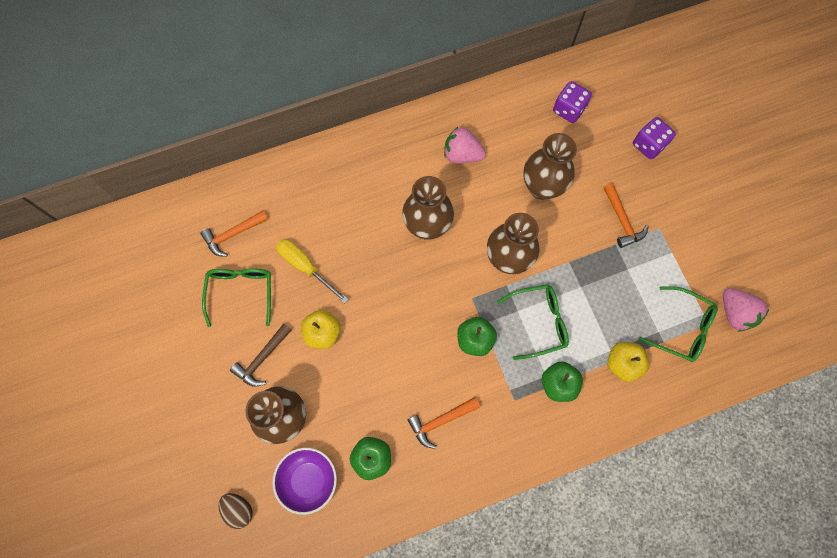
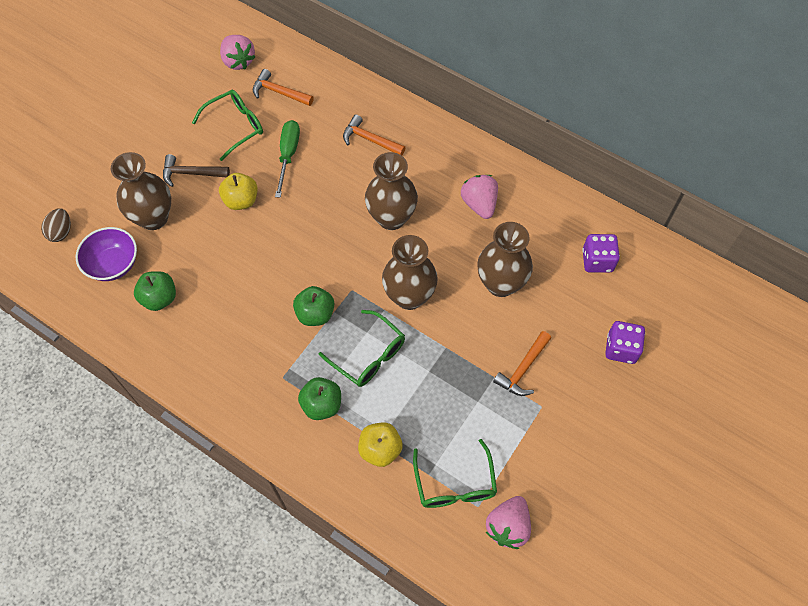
camera: 55 degrees right, 10 degrees down
(170, 247) = (238, 61): none -> pink strawberry
(305, 267) = (288, 155): yellow screwdriver -> green screwdriver
(440, 421) = (225, 330): orange hammer -> orange hammer (370, 140)

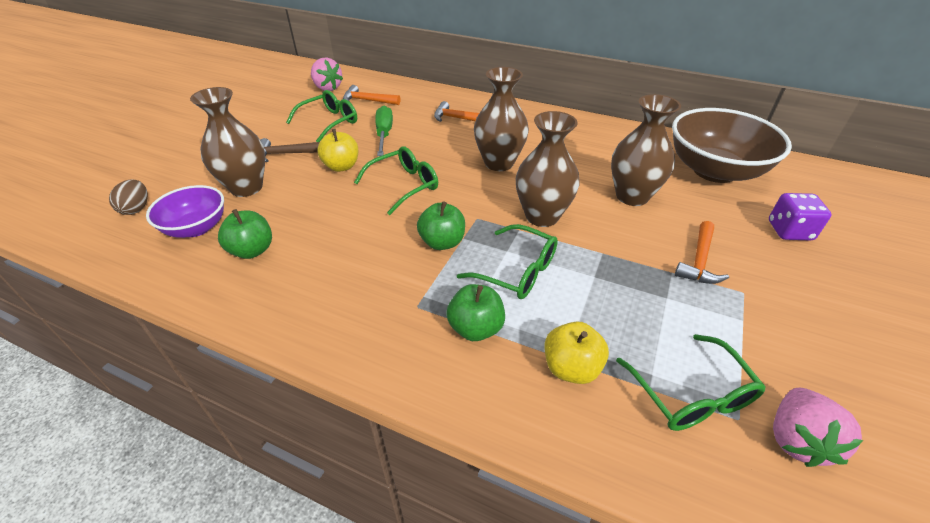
camera: 10 degrees left, 20 degrees down
(295, 237) = (404, 185): none -> green glasses
(479, 204) = (579, 146): pink strawberry -> none
(597, 261) = (714, 171): purple dice -> brown bowl

